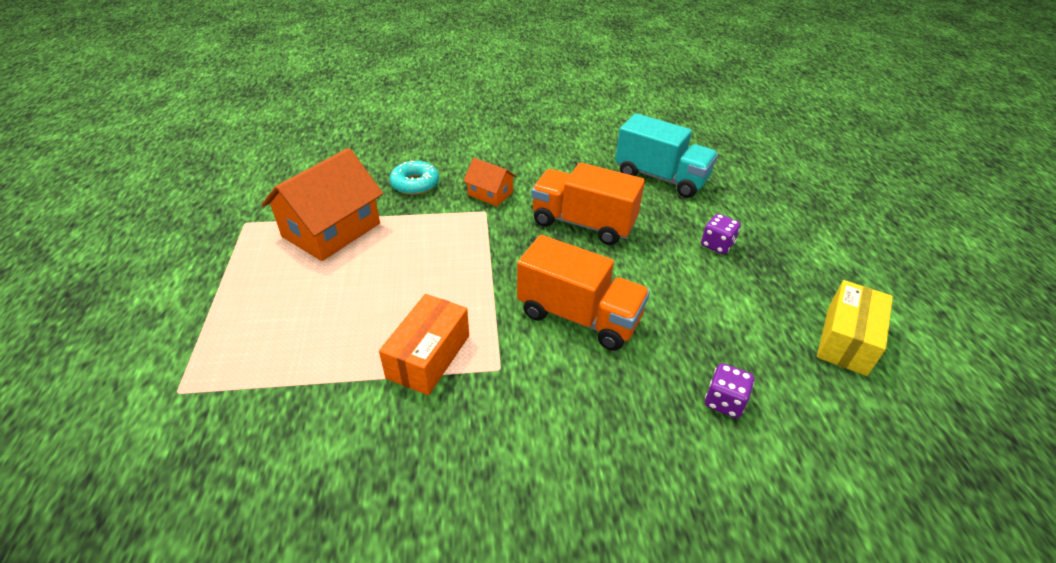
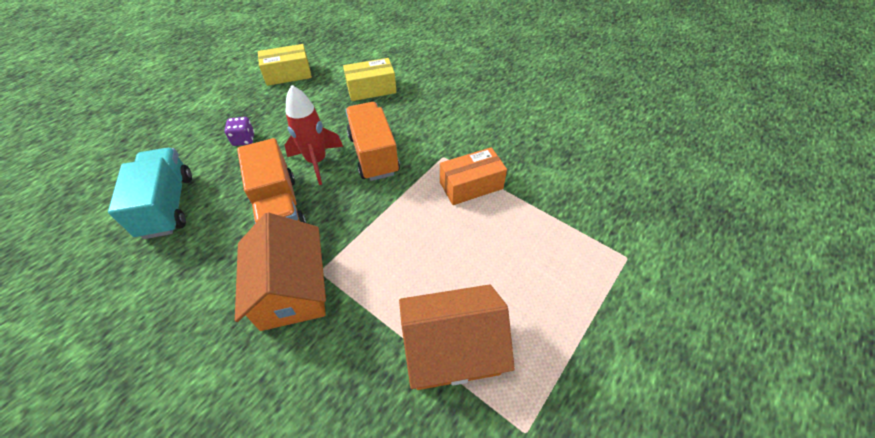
camera: 135 degrees left, 10 degrees up
(415, 184) = (330, 360): turquoise donut -> none
(490, 194) = (291, 289): orange house -> orange house, size x1.95
(619, 272) = (317, 161): none -> red rocket
(724, 401) = (371, 89): purple dice -> yellow box

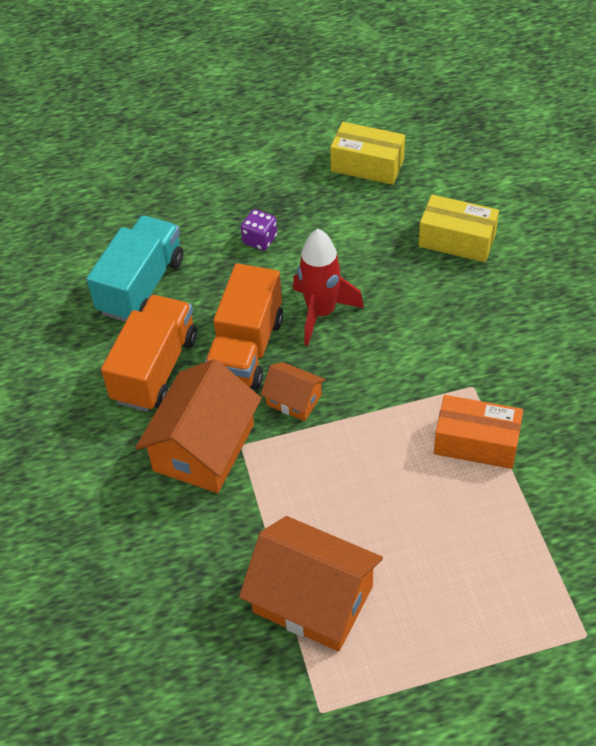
camera: 40 degrees right, 0 degrees up
(337, 221) = (294, 400): none -> orange house
(373, 154) = (391, 338): orange truck -> orange truck (155, 369)

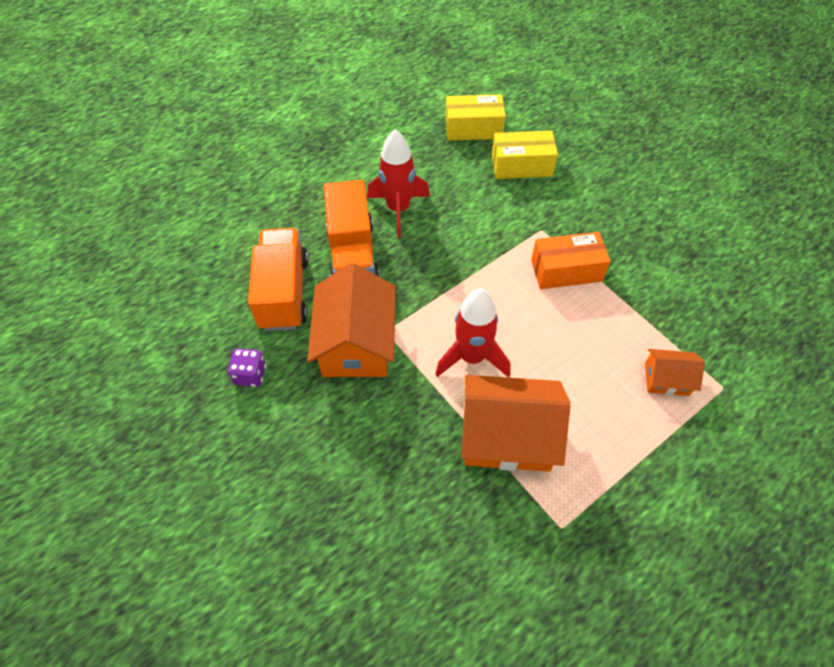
camera: 25 degrees left, 5 degrees up
(141, 286) = (240, 230): turquoise truck -> none
(260, 240) = (322, 168): purple dice -> purple dice (250, 375)
(294, 400) = (411, 282): orange house -> orange house (666, 379)
(318, 504) = (472, 357): none -> red rocket
(367, 165) = (378, 92): yellow box -> yellow box (521, 165)

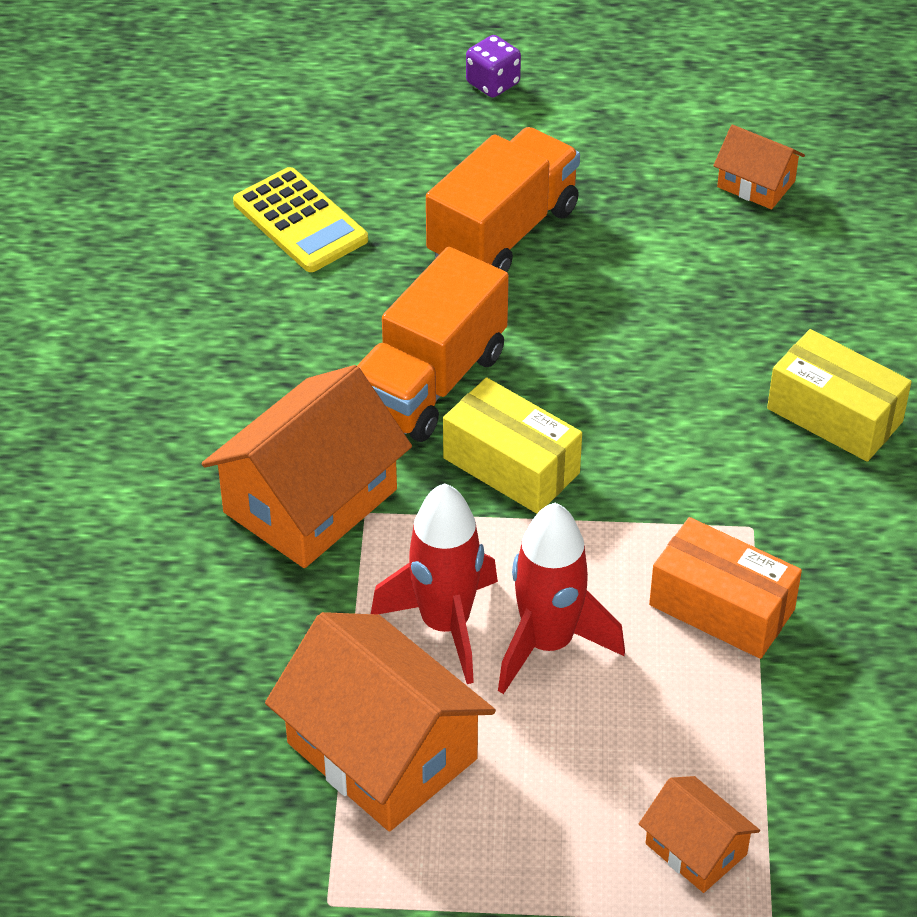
camera: 40 degrees right, 10 degrees down
(220, 219) = (300, 221): none -> yellow calculator
(250, 375) = (139, 449): purple dice -> purple dice (493, 83)
(284, 293) = (284, 374): orange truck -> orange truck (503, 233)
(396, 93) = (756, 184): none -> orange house
(398, 209) = (564, 361): red rocket -> red rocket (548, 644)
(473, 129) = (821, 312): yellow box -> yellow box (511, 465)

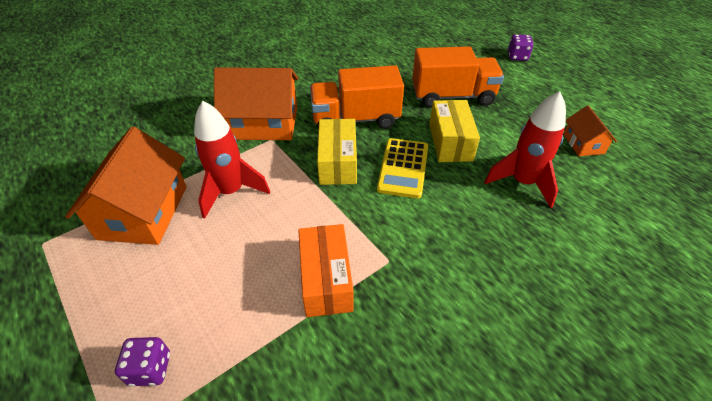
camera: 50 degrees right, 0 degrees up
(300, 221) = (392, 54): yellow calculator -> yellow calculator (403, 168)
(548, 644) = (247, 229): red rocket -> red rocket (522, 182)
(696, 849) = (150, 369): orange house -> purple dice
(834, 415) = (495, 250): yellow box -> yellow box (450, 142)

